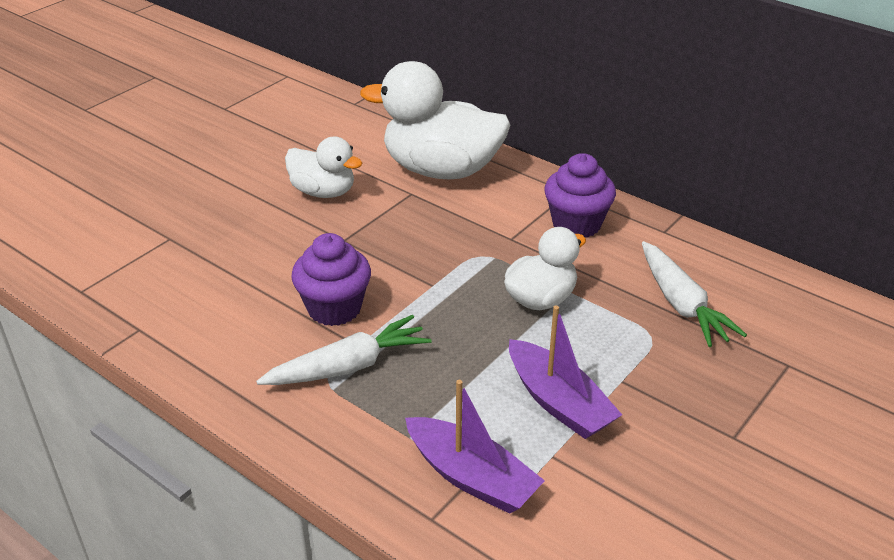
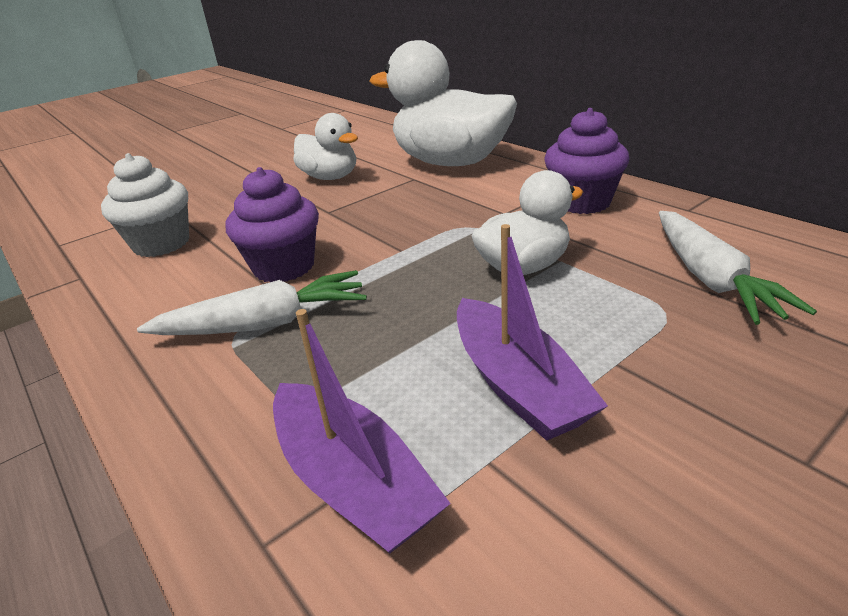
camera: 15 degrees right, 5 degrees down
(195, 286) = (161, 244): none -> white cupcake

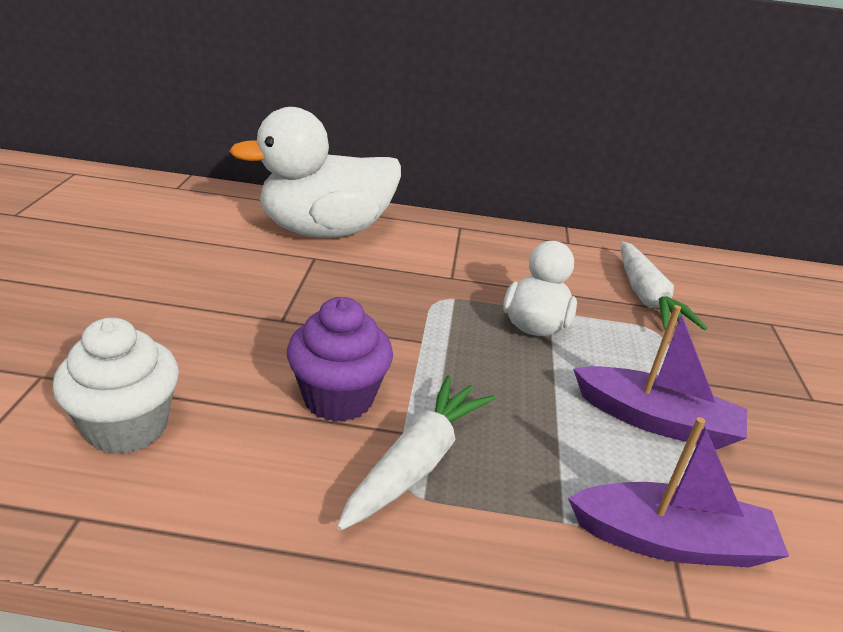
camera: 50 degrees left, 0 degrees up
(330, 177) = (214, 276): white duck -> none
(582, 202) = (495, 252): purple cupcake -> none
(710, 278) = (646, 297): white carrot -> white carrot turned 45 degrees clockwise

